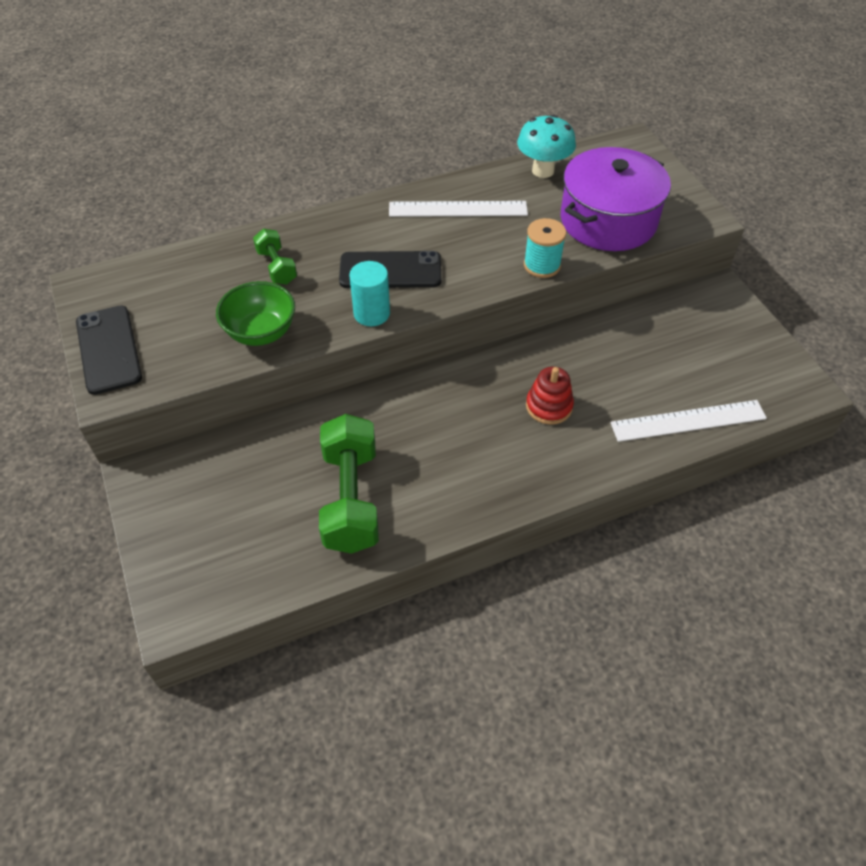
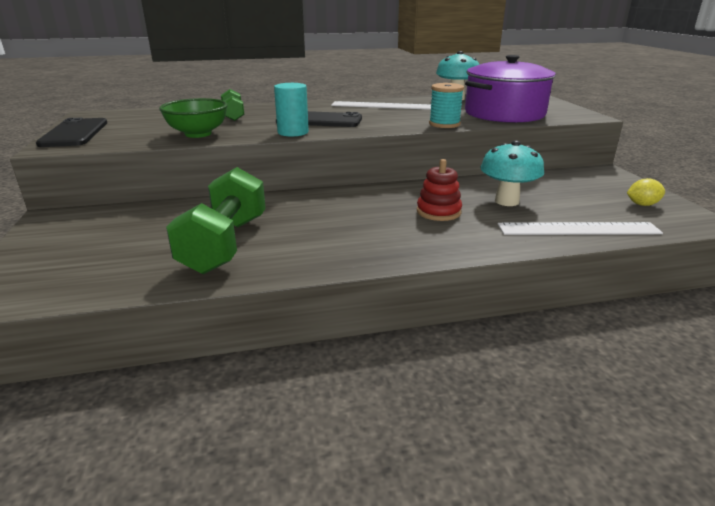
camera: 10 degrees right, 25 degrees down
(616, 374) = (507, 201): none -> turquoise mushroom
(753, 362) = (642, 204): none -> yellow lemon

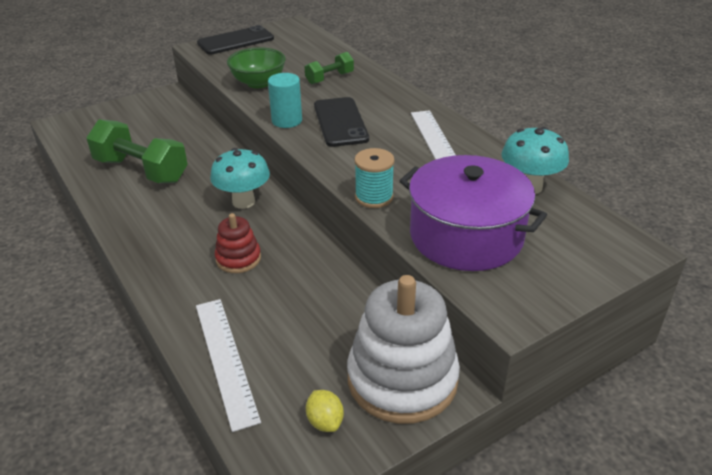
camera: 70 degrees right, 10 degrees up
(225, 244) = (141, 170): green dumbbell -> green dumbbell turned 45 degrees clockwise
(507, 201) = (286, 302): turquoise mushroom -> turquoise mushroom (243, 202)
(596, 180) = (402, 379): none -> white stacking toy

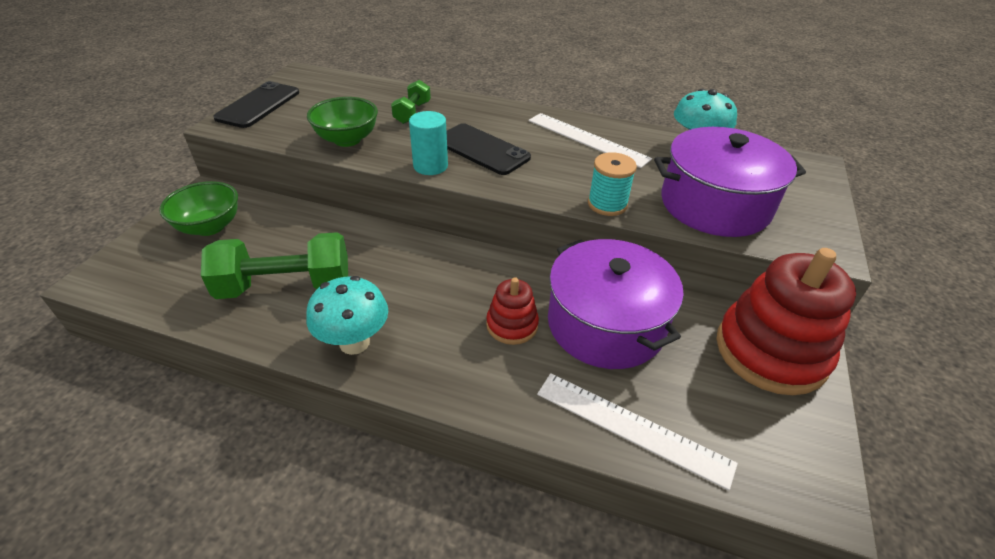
camera: 40 degrees left, 5 degrees up
(145, 117) = (210, 227): none -> green bowl
(243, 202) = (442, 268): turquoise mushroom -> turquoise mushroom (354, 342)
(301, 292) = (605, 324): none -> purple pot
(325, 421) = (774, 425): yellow lemon -> none
(402, 379) = (770, 351): white stacking toy -> red stacking toy

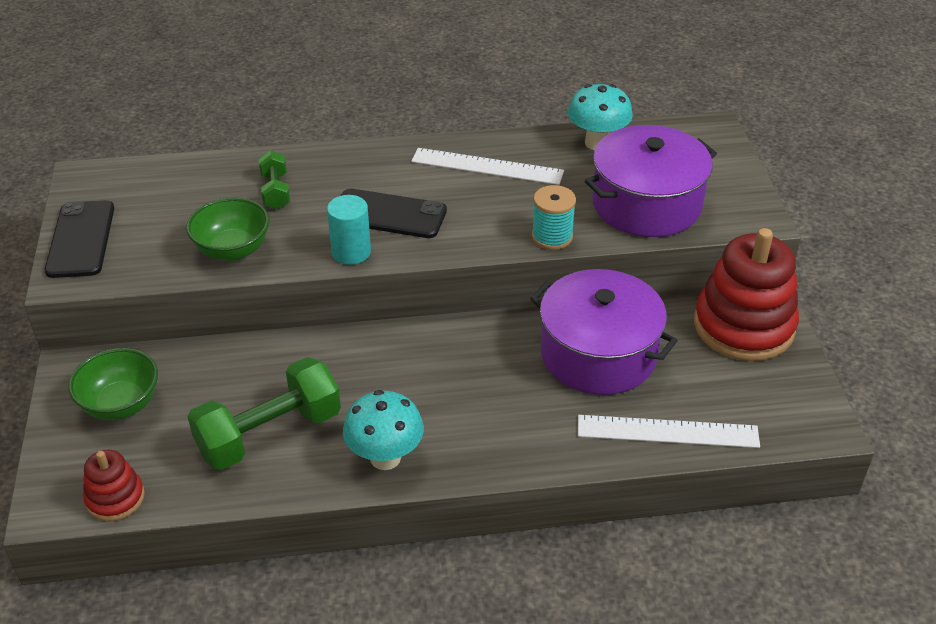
camera: 25 degrees left, 0 degrees up
(512, 325) = (517, 386): red stacking toy -> red stacking toy (115, 498)

